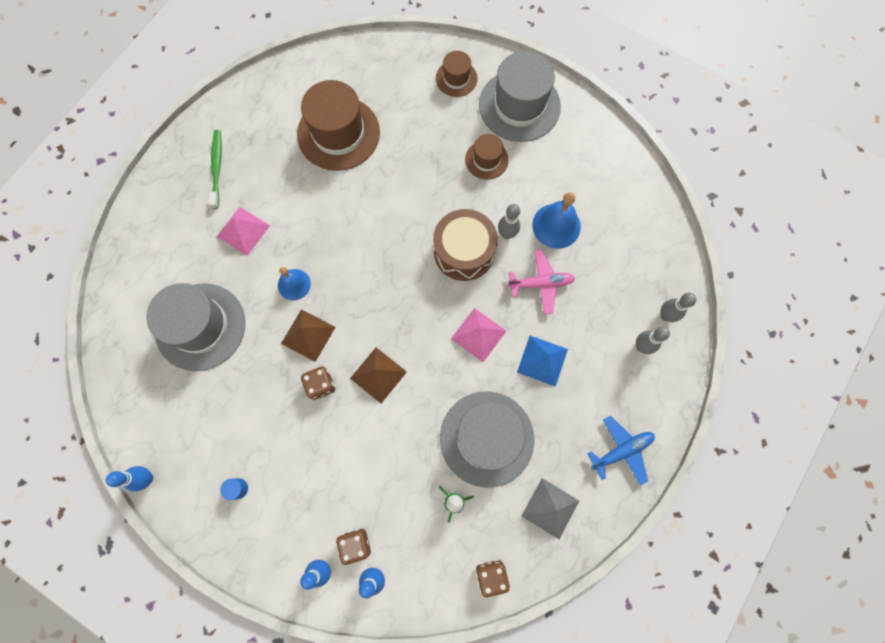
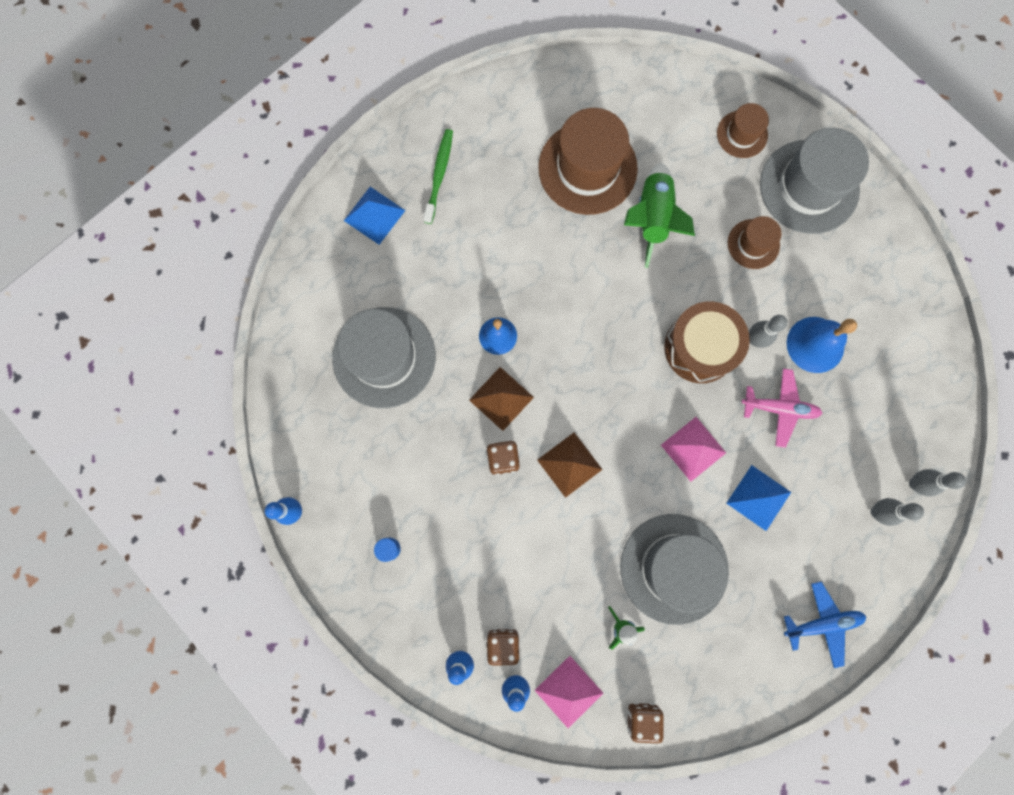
camera: 15 degrees right, 5 degrees up
(168, 213) = (374, 215): none -> blue pyramid
(243, 230) = (454, 258): pink pyramid -> pink pyramid (568, 691)
(400, 159) = (652, 218): none -> green rocket
(550, 508) = (725, 664): grey pyramid -> none

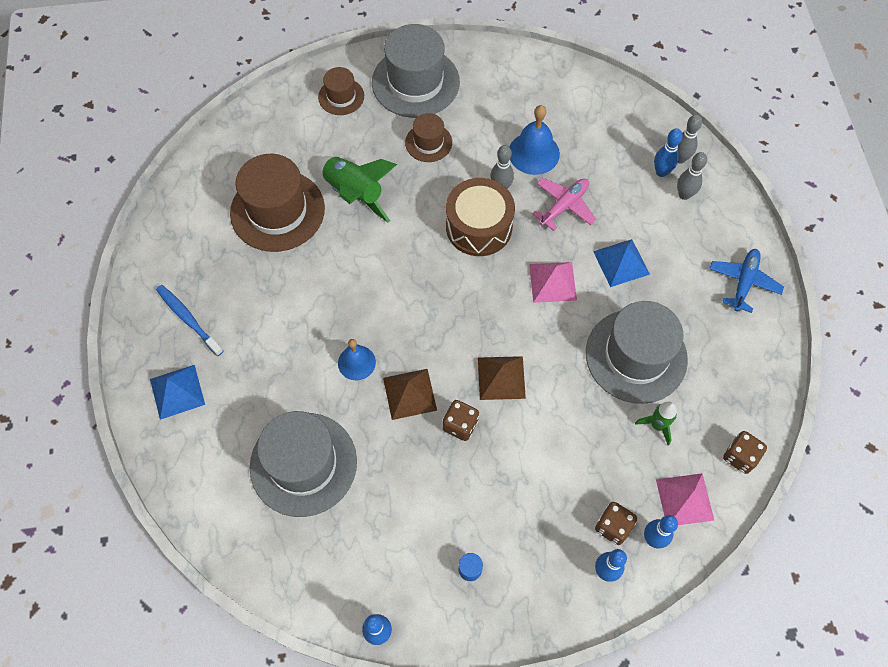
camera: 55 degrees left, 15 degrees down
(439, 175) = (188, 319): green toothbrush -> blue toothbrush
(886, 475) = (661, 172): none -> blue bowling pin

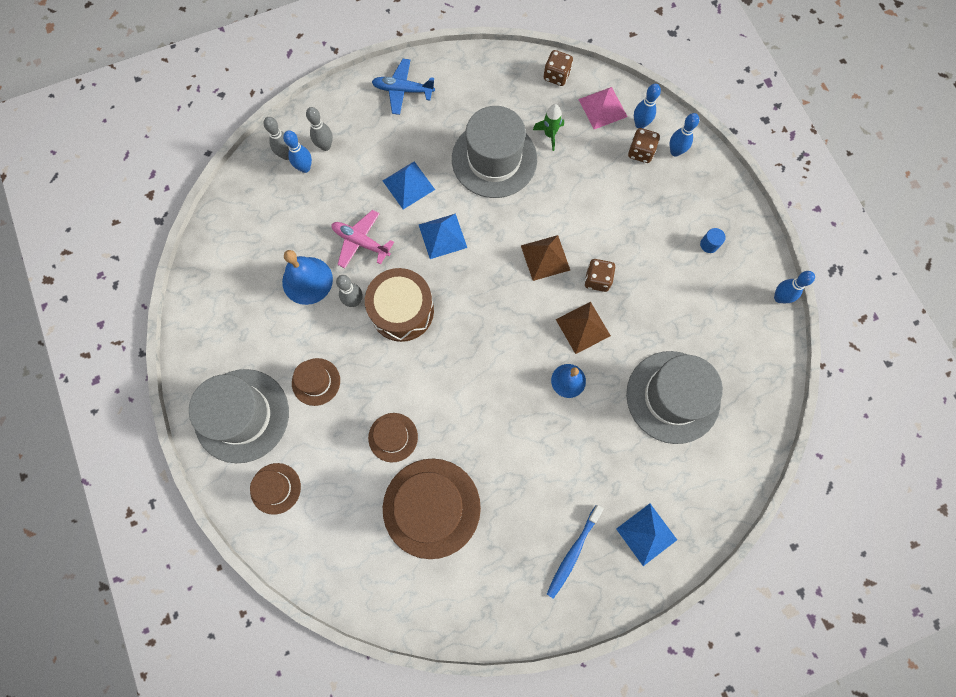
camera: 105 degrees left, 10 degrees up
(354, 193) = (393, 437): green rocket -> brown hat
(553, 282) = (442, 236): pink pyramid -> blue pyramid

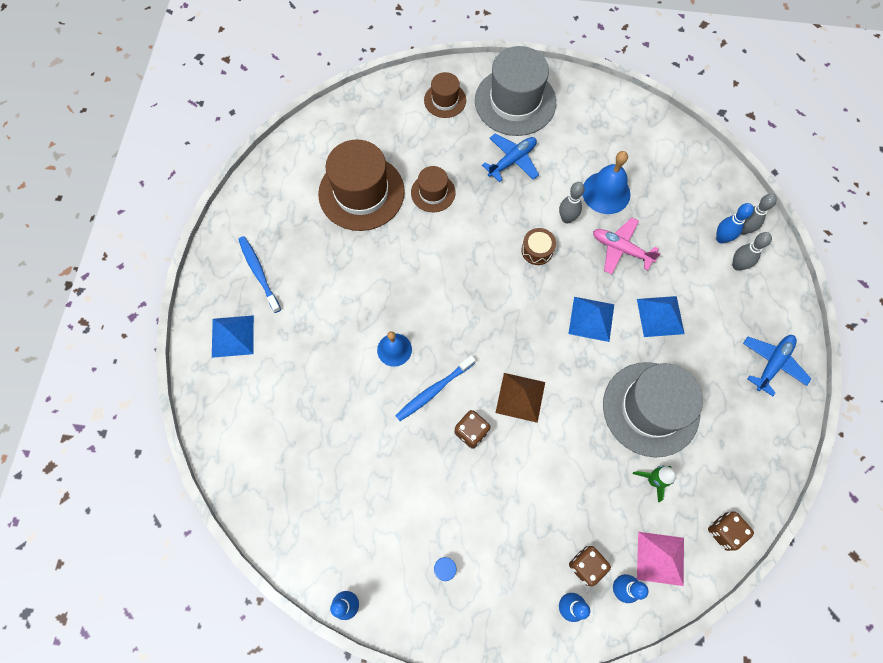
camera: 120 degrees right, 5 degrees down
(316, 382) = (512, 160): brown hat -> blue plane
(361, 242) = (621, 249): pink plane -> pink plane turned 120 degrees counterclockwise
(402, 311) = (537, 250): brown drum -> brown drum, size x0.51
(583, 327) = (434, 390): brown pyramid -> blue toothbrush
(673, 397) = (323, 430): grey hat -> none

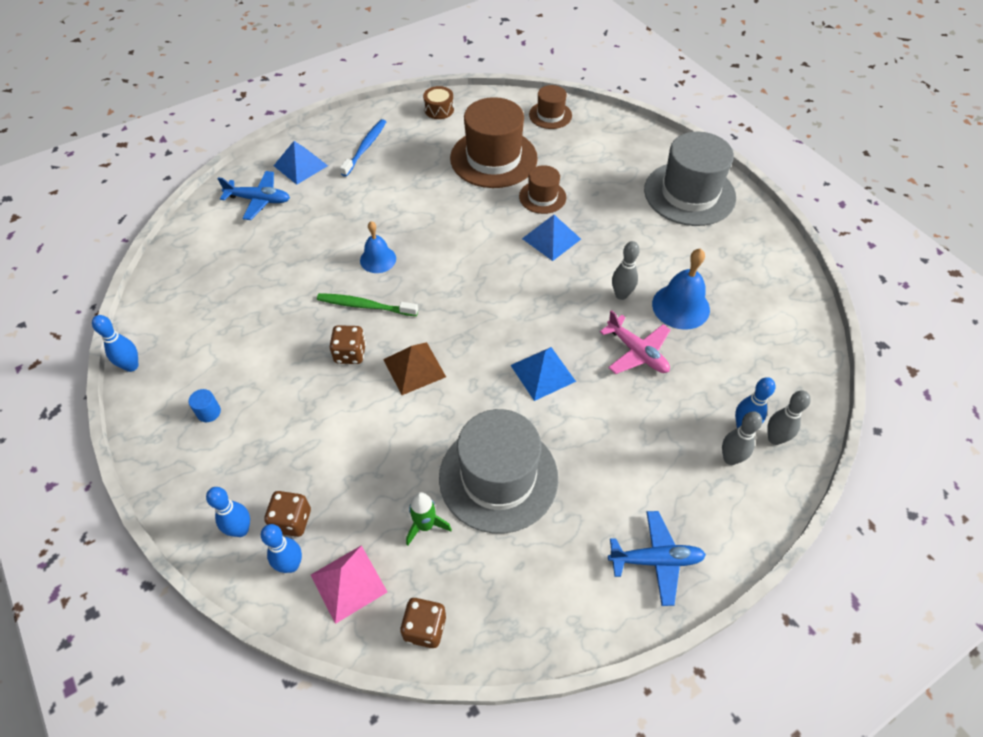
camera: 50 degrees right, 15 degrees down
(434, 390) = (365, 306): blue toothbrush -> green toothbrush
(445, 100) = (634, 153): brown hat -> brown hat (550, 115)
(512, 160) = (632, 225): blue plane -> blue plane (259, 200)
(537, 250) = (566, 293): brown drum -> brown drum (439, 109)
(621, 249) = (637, 352): pink plane -> pink plane turned 150 degrees clockwise
(660, 316) = (603, 425): blue pyramid -> blue pyramid (551, 238)

